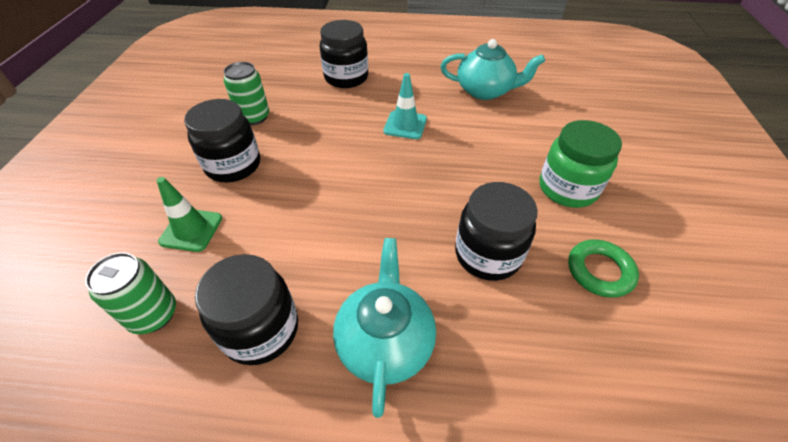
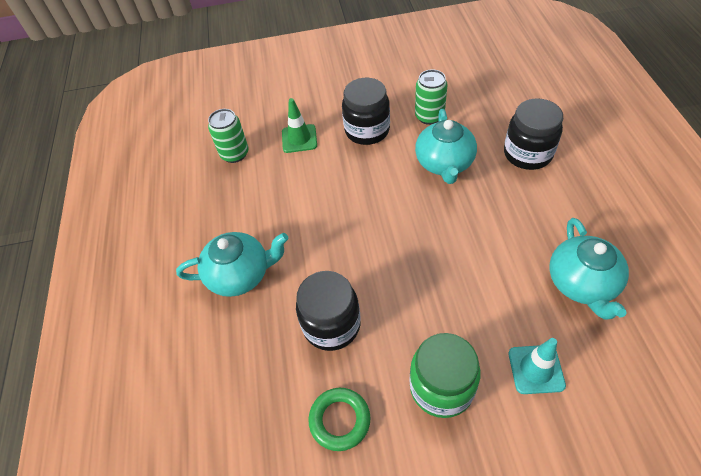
camera: 80 degrees right, 5 degrees up
(261, 330) = (235, 207): black jar -> none
(323, 124) = (444, 163): none -> turquoise teapot
(405, 125) = (475, 224): turquoise traffic cone -> turquoise traffic cone (536, 369)

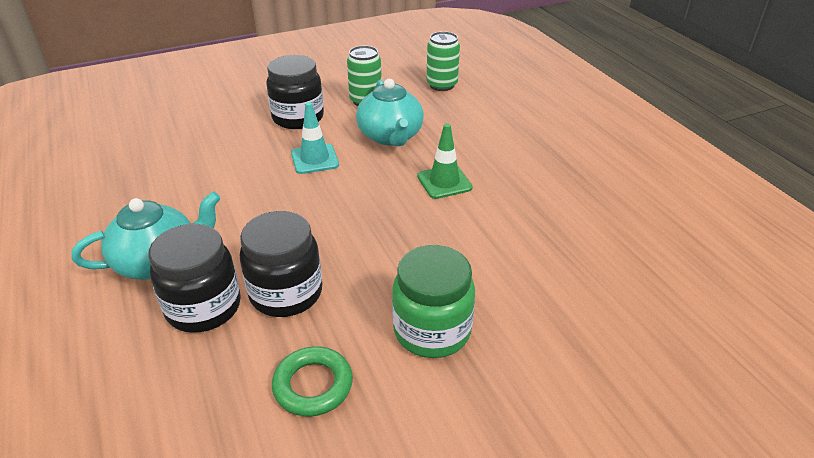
camera: 20 degrees left, 15 degrees down
(234, 154) = (138, 152): green can -> green can (442, 85)
(299, 139) = (218, 131): green traffic cone -> green traffic cone (444, 182)
(527, 154) = (476, 121): black jar -> black jar (203, 307)
(536, 369) = (533, 296): turquoise traffic cone -> turquoise traffic cone (314, 159)
(582, 284) = (560, 217): turquoise teapot -> none

